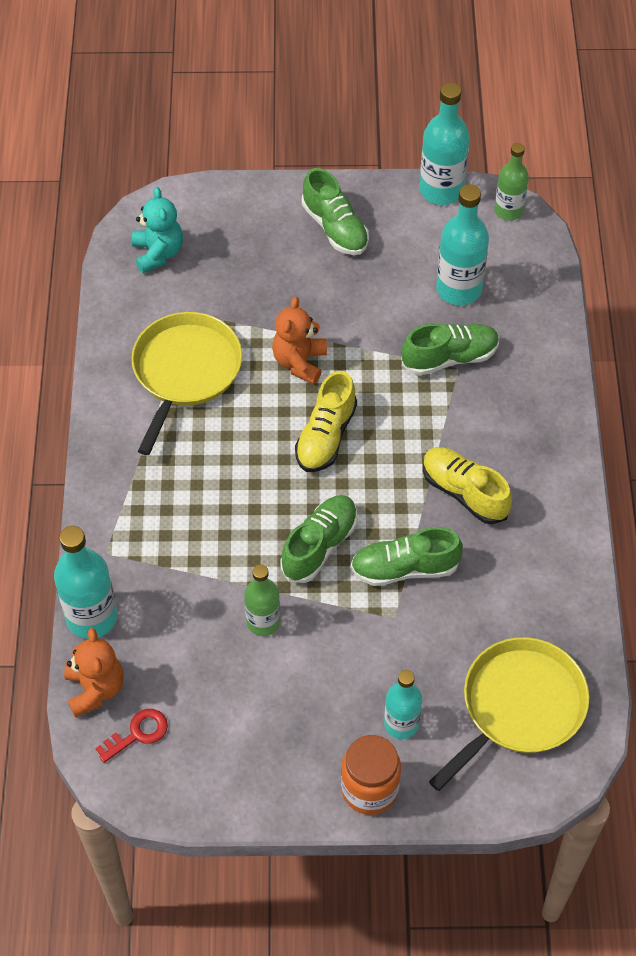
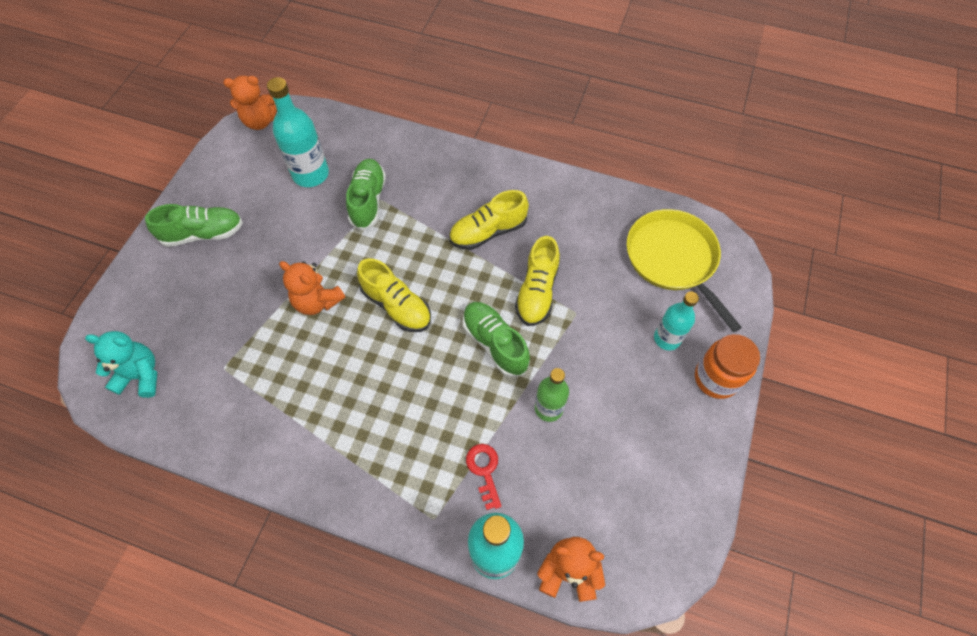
camera: 70 degrees left, 5 degrees up
(138, 733) = (622, 546): red key -> red key (484, 470)
(185, 371) = (279, 392): yellow pan -> none
(404, 568) = (537, 291): green shoe -> yellow shoe
(441, 190) = (214, 154): turquoise bottle -> none
(508, 210) = (260, 121): green bottle -> orange teddy bear

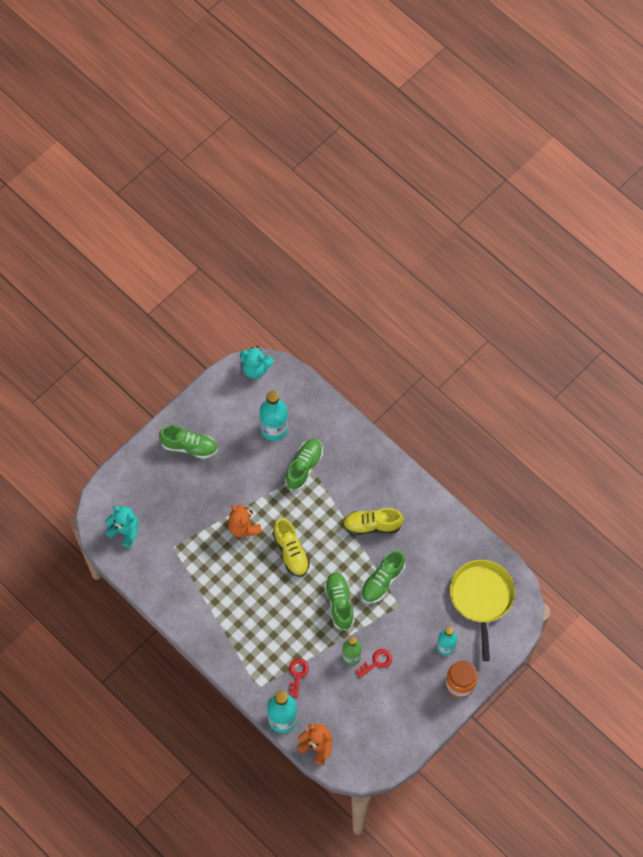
camera: 25 degrees right, 5 degrees up
(260, 121) = (255, 368): orange teddy bear -> turquoise teddy bear
(537, 291) = (382, 581): yellow shoe -> green shoe
(587, 400) = (376, 662): none -> red key

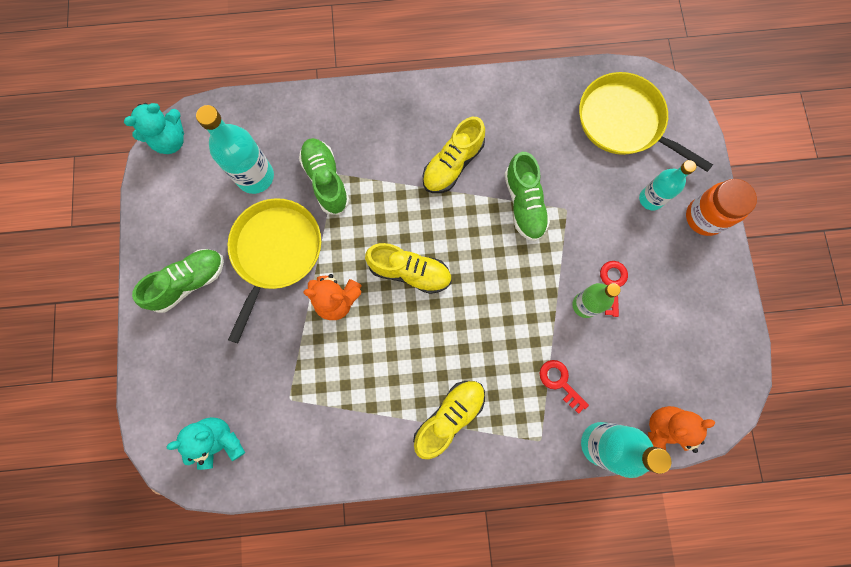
camera: 50 degrees left, 10 degrees up
(231, 633) = (449, 417): none -> yellow shoe
(242, 475) = (275, 252): none -> yellow pan
(339, 603) = (512, 268): green shoe -> none

